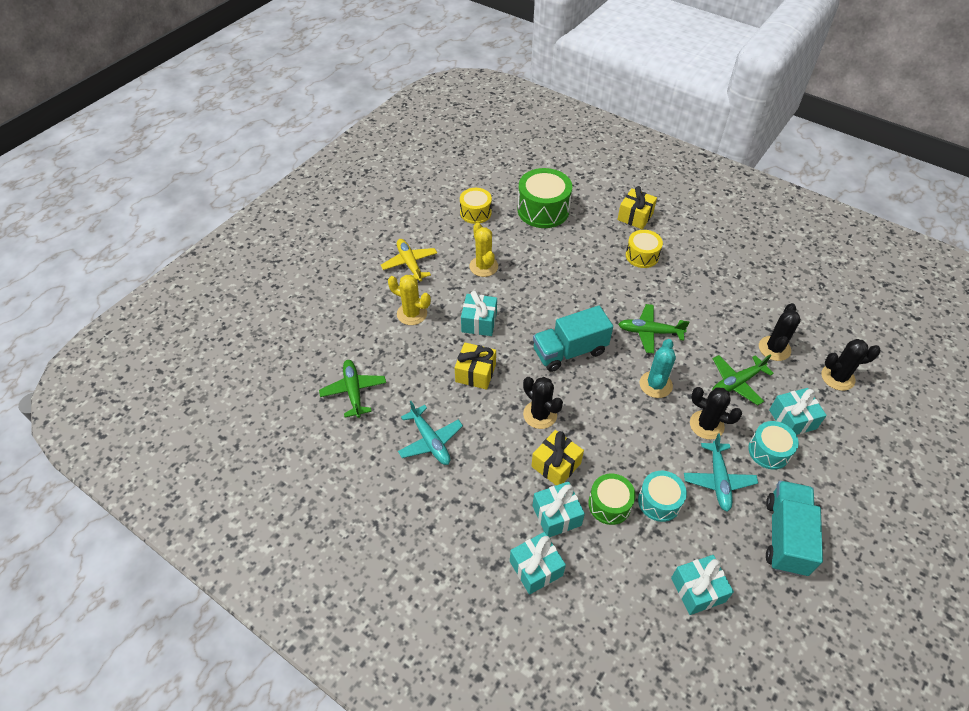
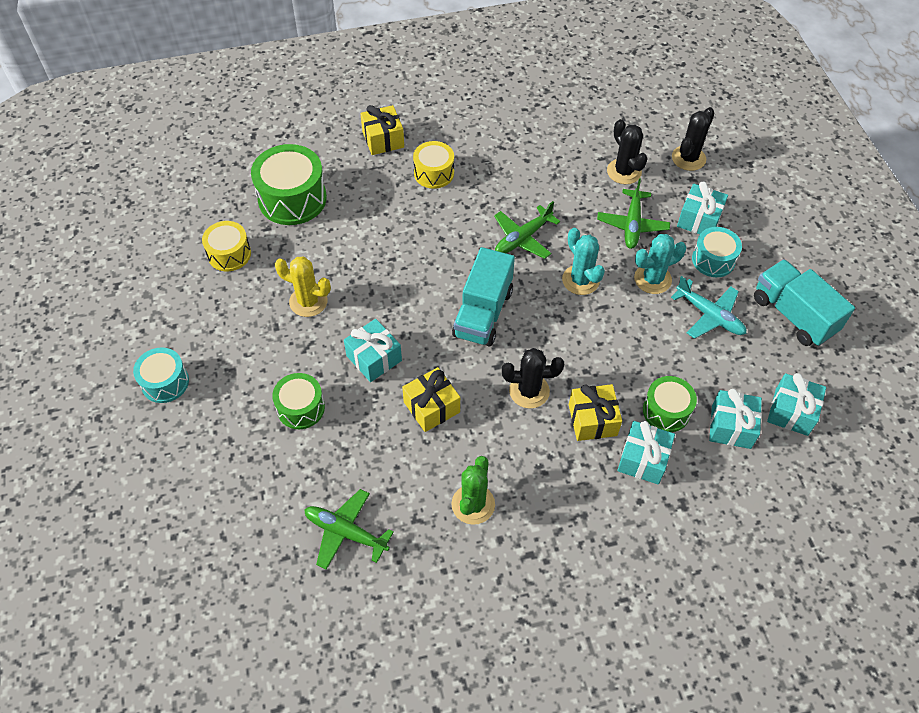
camera: 50 degrees left, 5 degrees up
(410, 264) = (231, 361): yellow plane -> none
(412, 314) = (301, 408): yellow cactus -> green drum
(430, 441) = (473, 504): turquoise plane -> green cactus
(536, 568) = (680, 516): turquoise gift -> turquoise gift (731, 427)
(659, 501) = (694, 373): turquoise drum -> turquoise drum (165, 382)
(706, 425) = (652, 279): black cactus -> turquoise cactus

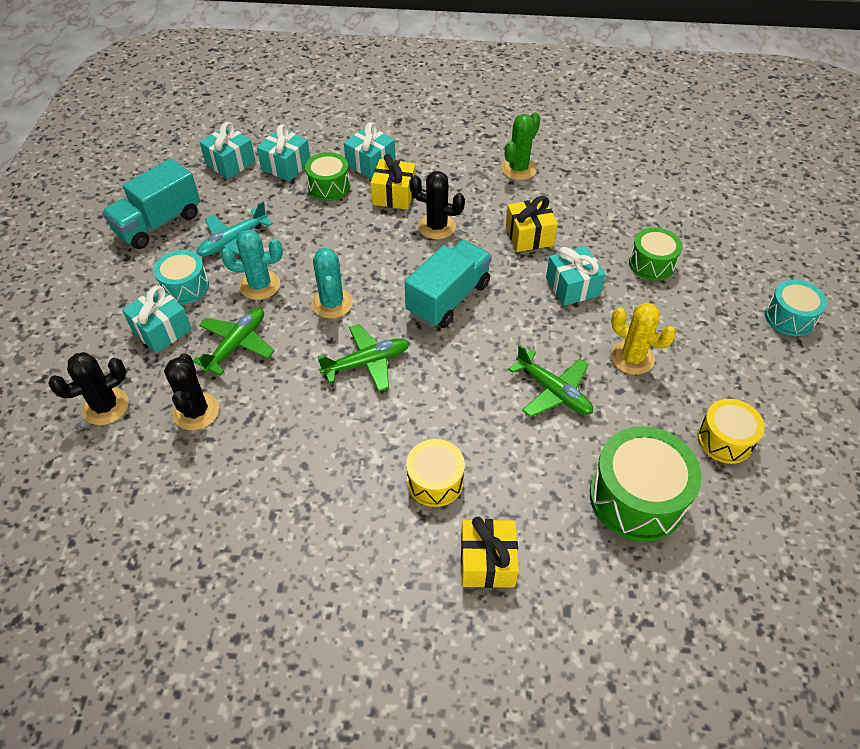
camera: 160 degrees left, 5 degrees down
(345, 532) = (624, 176): green plane -> green plane (553, 391)
(709, 315) = (233, 241): turquoise plane -> turquoise plane turned 105 degrees counterclockwise
(793, 315) = (158, 223): turquoise truck -> turquoise truck turned 60 degrees clockwise

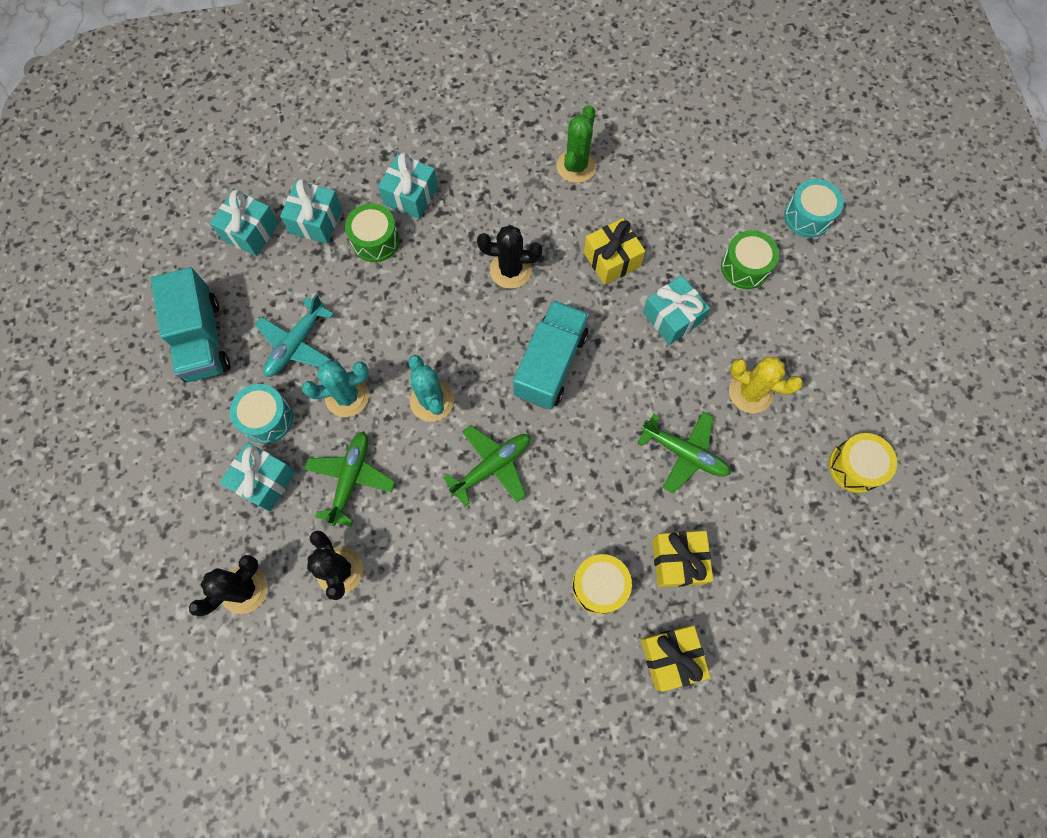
camera: 15 degrees left, 20 degrees up
(158, 223) = (202, 339): turquoise truck -> turquoise truck turned 45 degrees counterclockwise
(394, 195) = (451, 236): yellow gift -> yellow gift (678, 561)
(637, 497) = (788, 552): green drum -> none
(789, 317) = (891, 304): turquoise drum -> turquoise drum (808, 216)

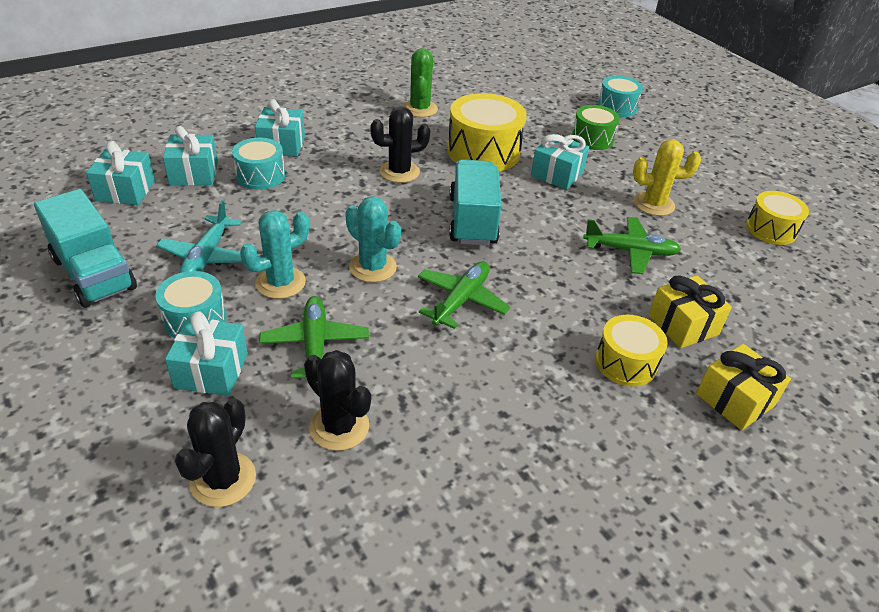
camera: 25 degrees left, 30 degrees down
(375, 240) = (260, 175): green drum -> turquoise drum
(611, 259) = (483, 152): yellow gift -> yellow drum

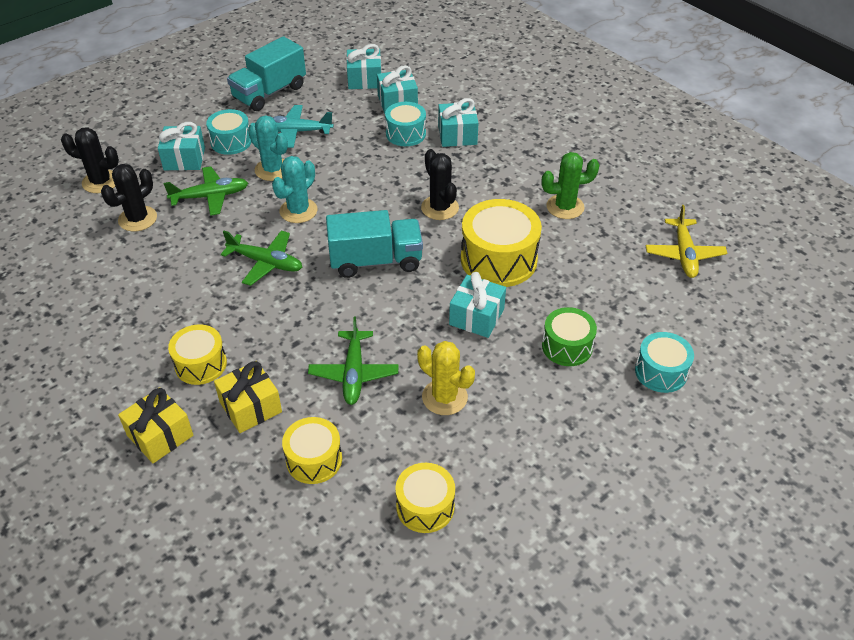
camera: 85 degrees right, 5 degrees up
(492, 73) = (684, 254): none -> yellow plane
(653, 204) = (444, 397): yellow cactus -> yellow cactus turned 45 degrees counterclockwise
(739, 286) = (314, 459): none -> yellow drum

